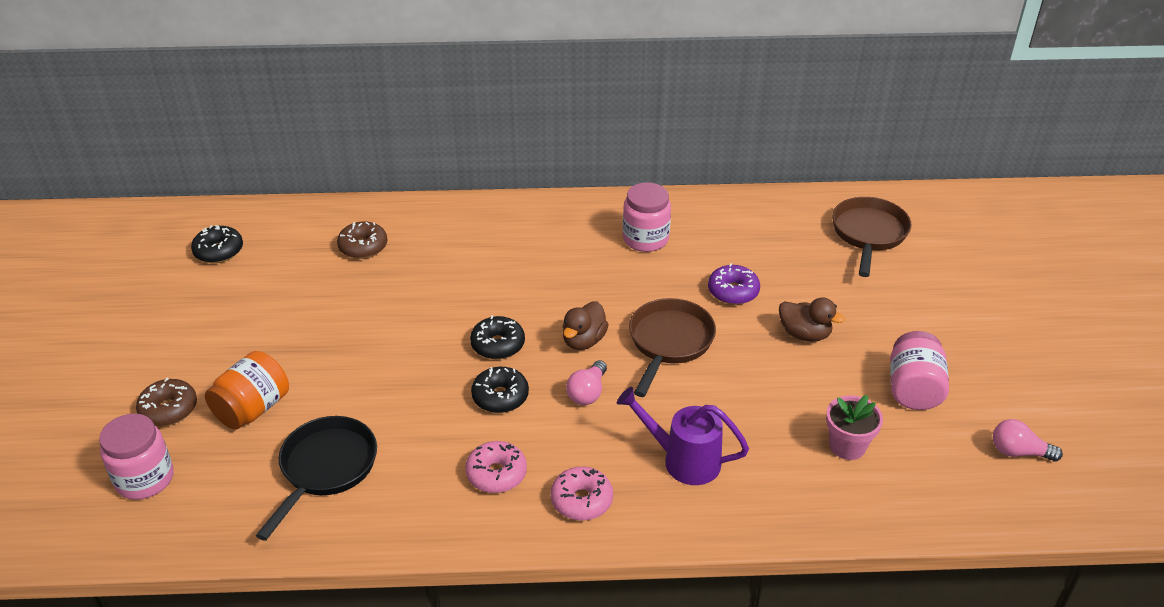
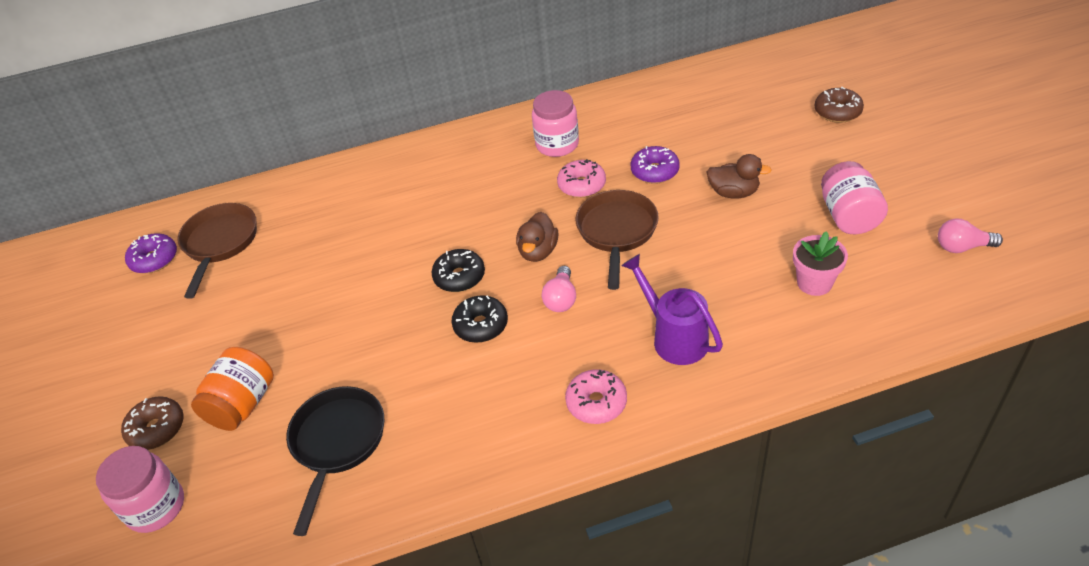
camera: 10 degrees left, 5 degrees up
(219, 251) = (154, 259): black donut -> purple donut
(363, 247) = (296, 219): brown donut -> brown donut (837, 112)
(496, 474) = (506, 400): pink donut -> pink donut (582, 185)
(683, 460) = (674, 337): purple watering can -> purple watering can turned 45 degrees clockwise
(868, 234) = (751, 91): brown pan -> brown pan (220, 243)

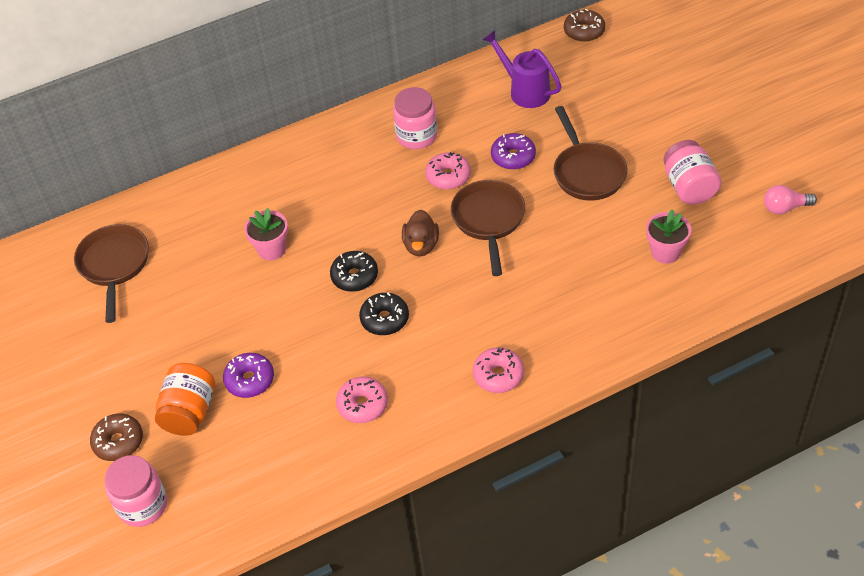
camera: 10 degrees left, 5 degrees up
(154, 259) = (54, 287): purple donut -> purple donut (250, 380)
(337, 443) = (285, 434): black pan -> none
(381, 242) = (271, 249): none -> pink flower pot
(433, 419) = (362, 405): none -> pink donut
(561, 299) = (451, 288): pink light bulb -> none
(674, 337) = (554, 312): purple watering can -> purple watering can (525, 90)
(733, 193) = (587, 172): brown duck -> brown pan
(837, 112) = (671, 82): brown donut -> brown donut (584, 31)

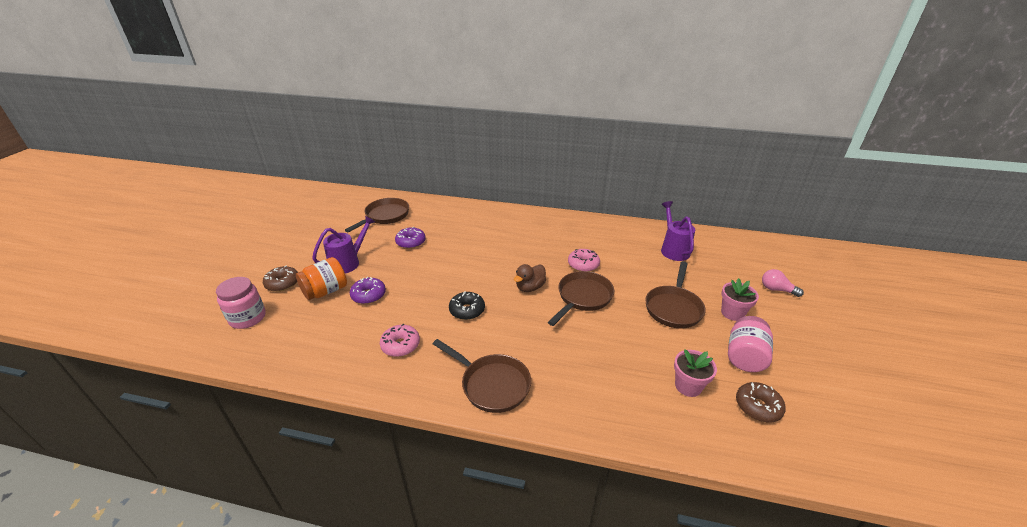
camera: 35 degrees right, 15 degrees down
(163, 360) = (348, 262): none -> purple watering can
(271, 249) = (455, 247): pink flower pot -> pink flower pot (732, 313)
(354, 276) = (478, 281): black donut -> none
(417, 136) = (587, 239): pink jar -> none
(498, 375) = (492, 384): pink donut -> brown pan
(513, 157) = (632, 275): purple donut -> purple donut (411, 242)
(584, 31) = (740, 240): brown donut -> brown donut (757, 407)
(784, 208) = (822, 417): pink light bulb -> pink light bulb (776, 289)

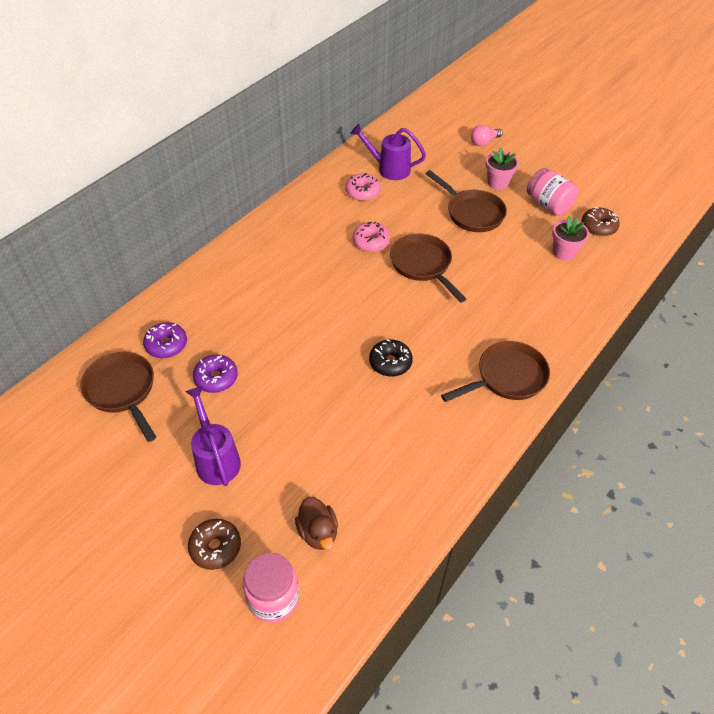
camera: 65 degrees left, 15 degrees up
(326, 291) = (268, 496): orange jar -> none
(368, 295) = (306, 449): purple donut -> purple donut (166, 345)
(400, 345) = (416, 437): pink donut -> pink donut (362, 192)
(530, 287) = (383, 298): brown duck -> brown duck (318, 532)

